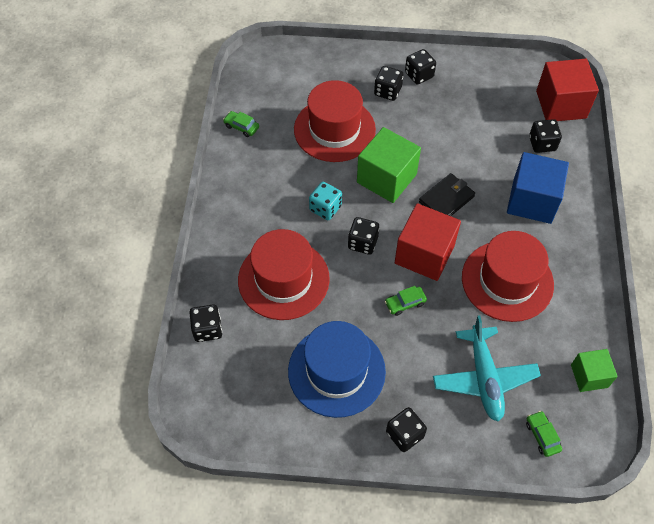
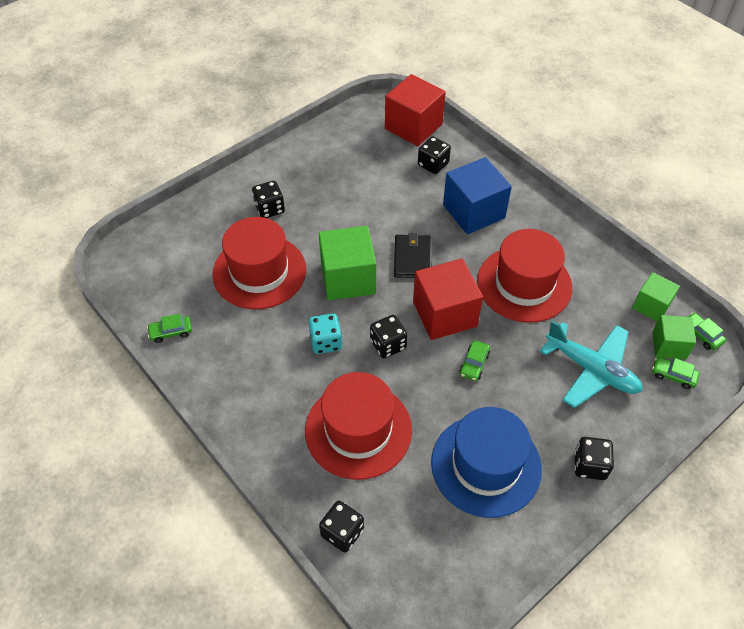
camera: 45 degrees left, 5 degrees down
(419, 75) = (281, 178): black dice -> none
(566, 414) = (668, 345): none -> green cube
(603, 429) = (701, 335): none -> green car

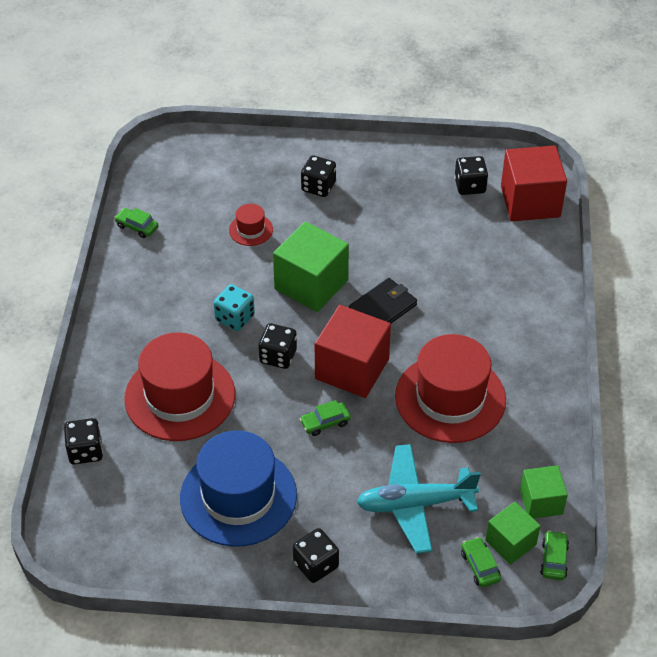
camera: 45 degrees right, 5 degrees down
(259, 272) = (251, 230): red hat -> red hat, size x0.44
(433, 164) = (504, 246): black dice -> black dice (470, 186)
(473, 211) = (486, 310): blue cube -> none
(591, 370) = (415, 504): turquoise plane -> turquoise plane turned 90 degrees clockwise

